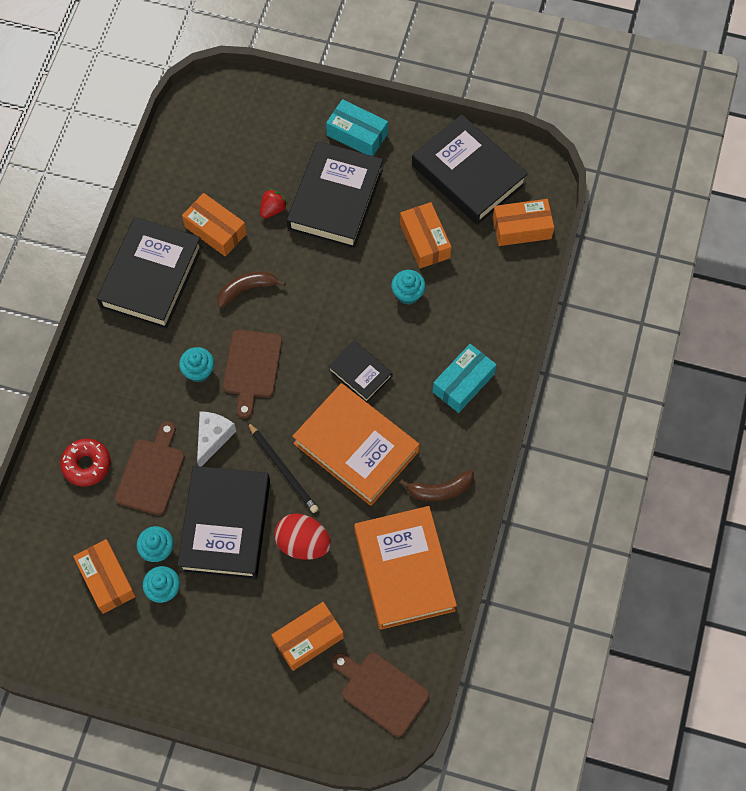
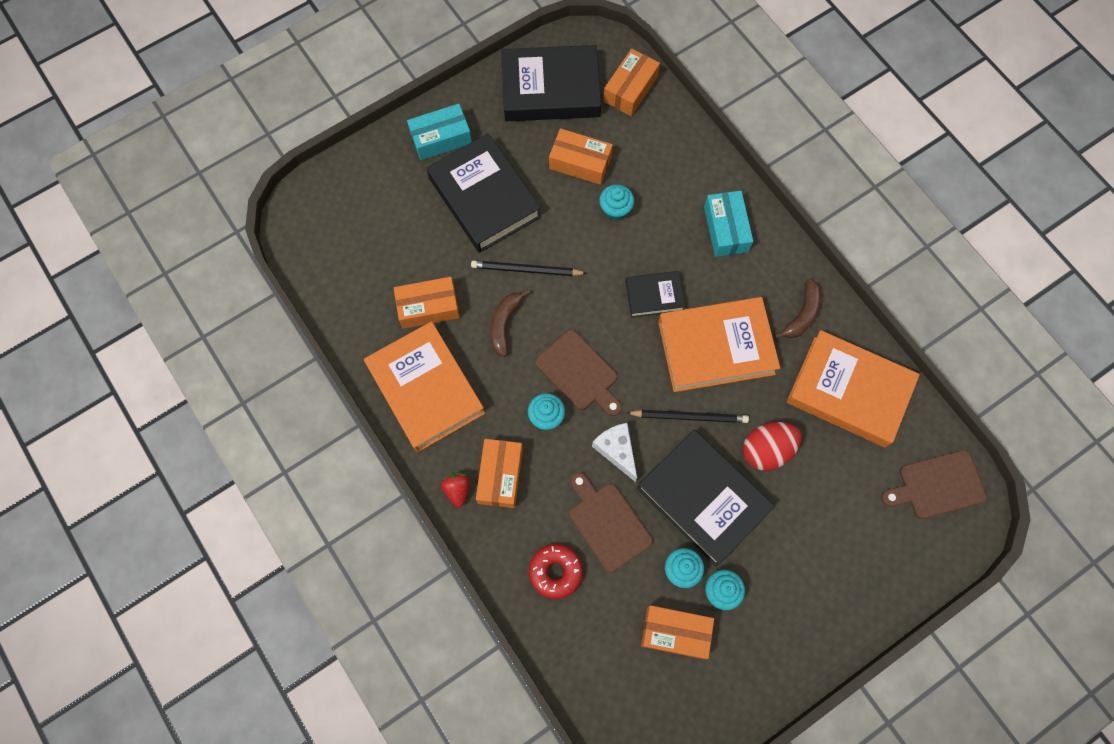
camera: 50 degrees left, 5 degrees up
(151, 277) = (425, 389): black book -> orange book
(273, 209) = (450, 250): red strawberry -> red strawberry (457, 490)
(302, 271) = (526, 270): none -> black pencil
(308, 639) = (852, 508): orange box -> orange box (500, 476)

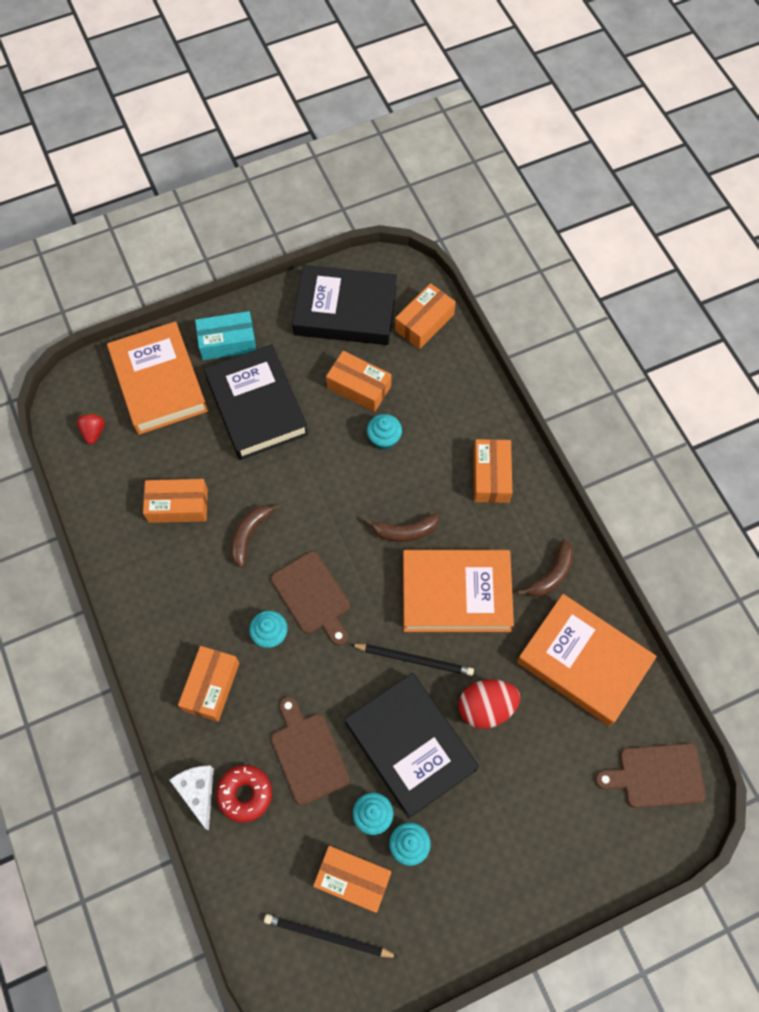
camera: 10 degrees right, 5 degrees down
(425, 389) = (157, 587): orange book -> orange book (159, 382)
(457, 490) = (165, 693): red strawberry -> red strawberry (94, 431)
(526, 270) = (283, 484): black pencil -> black pencil (328, 936)
(616, 450) = (333, 681): white cheese -> white cheese (198, 792)
(654, 296) = (404, 531): black book -> brown banana
(725, 229) = (491, 476): turquoise box -> orange box

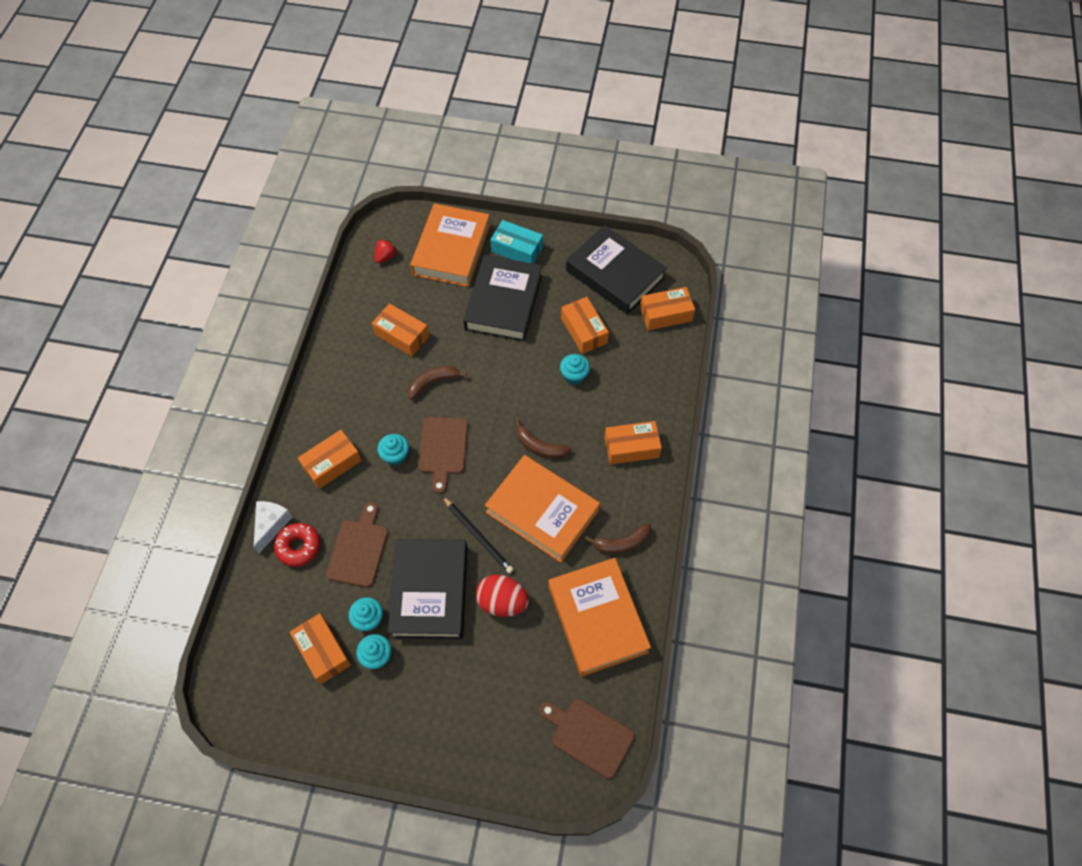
camera: 35 degrees right, 5 degrees down
(328, 936) = (278, 676): black pencil -> none
(491, 476) = (631, 447): orange box -> orange box turned 45 degrees clockwise

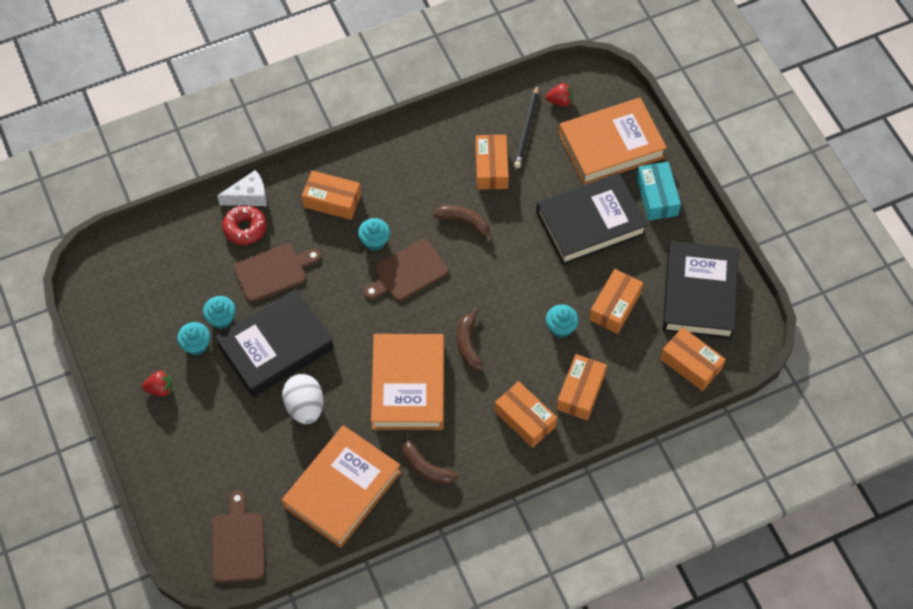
camera: 55 degrees right, 0 degrees up
(322, 651) = (174, 305): orange box -> orange box (580, 392)
(394, 714) = (160, 389): none -> red strawberry
(478, 536) = (349, 350): black pencil -> black pencil (527, 128)
(502, 602) = (305, 407): red egg -> white egg

